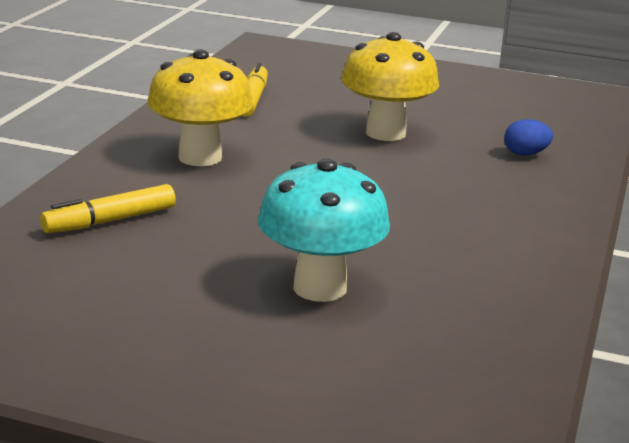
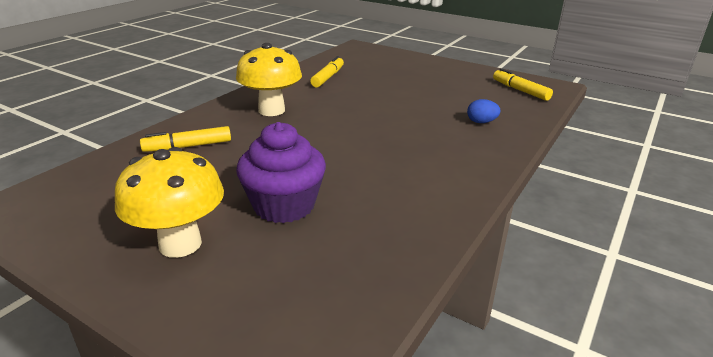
camera: 15 degrees right, 5 degrees up
(320, 288) = (284, 205): turquoise mushroom -> purple cupcake
(385, 133) = (396, 102): yellow mushroom -> yellow mushroom (180, 244)
(556, 104) = (520, 90): none -> yellow marker

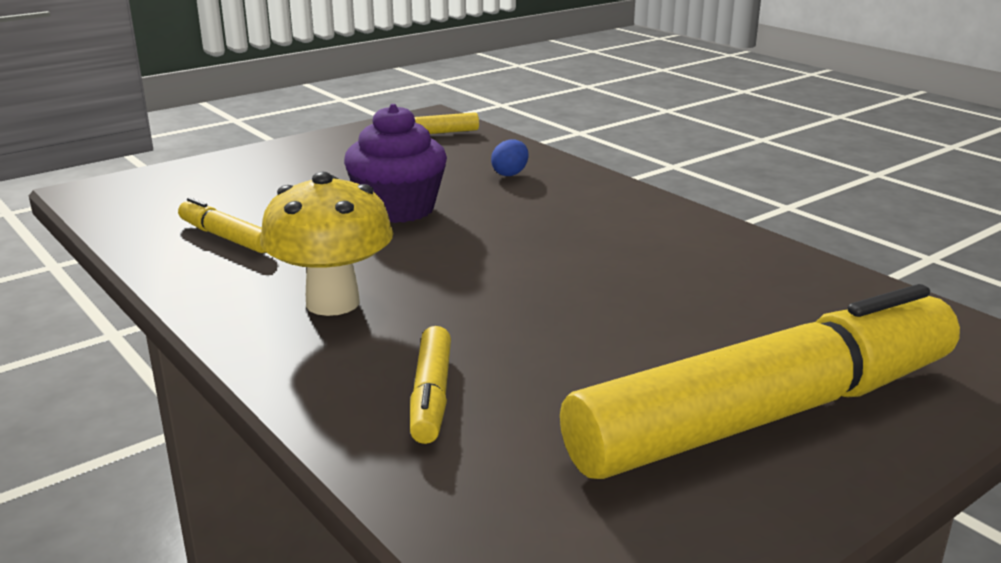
camera: 70 degrees left, 5 degrees down
(180, 244) = (767, 414): yellow mushroom -> yellow marker
(284, 205) = (683, 327): purple cupcake -> purple cupcake (398, 209)

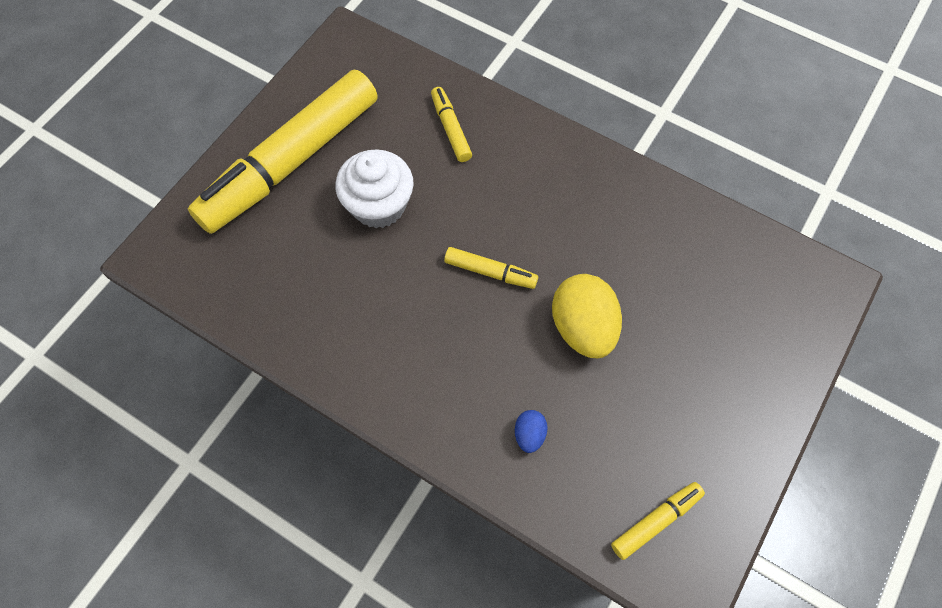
camera: 160 degrees right, 40 degrees up
(226, 237) = (670, 244): yellow marker -> yellow marker (490, 272)
(333, 303) = (546, 189): yellow mushroom -> none
(398, 209) = (583, 328): purple cupcake -> yellow egg
(611, 335) = (379, 205): none -> white cupcake

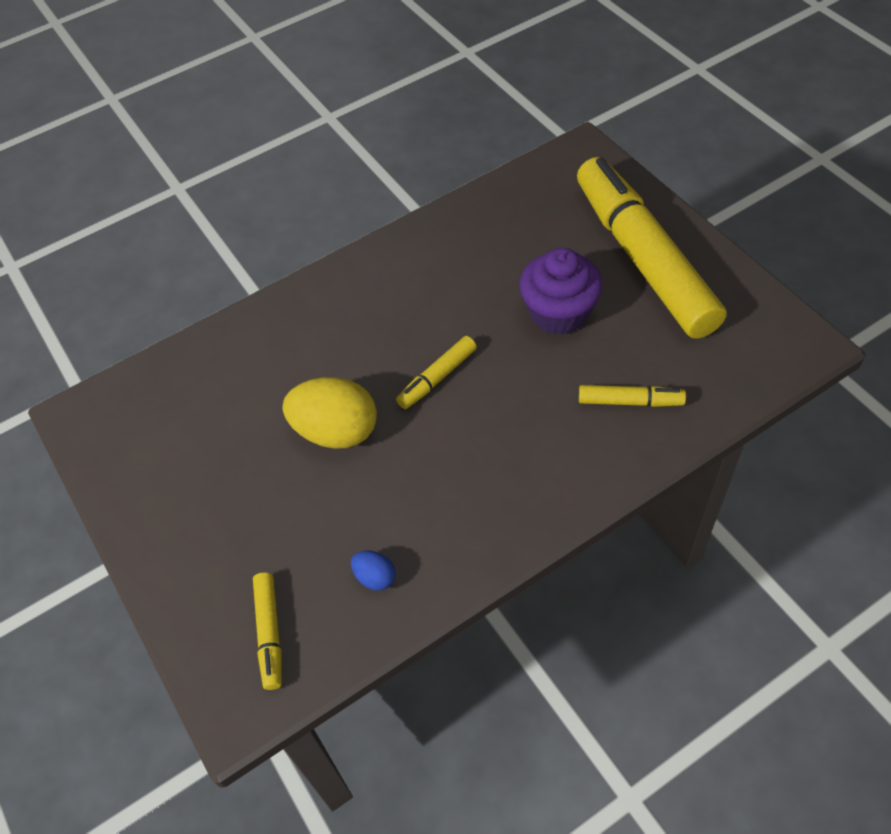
camera: 120 degrees right, 10 degrees down
(379, 205) = (559, 312): white cupcake -> purple cupcake
(529, 435) = (268, 352): blue egg -> blue egg (375, 577)
(656, 521) = (139, 414): yellow marker -> yellow marker (270, 633)

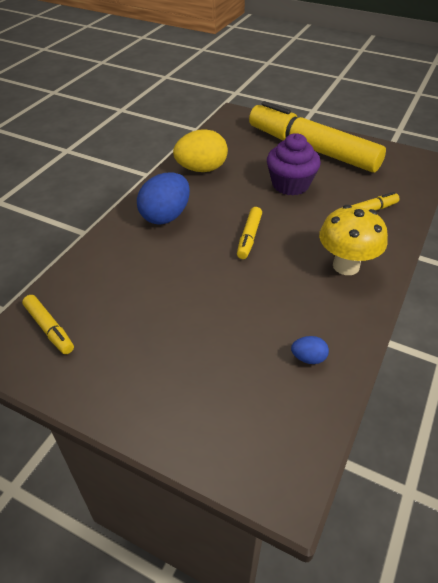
camera: 35 degrees left, 10 degrees down
(270, 633) = (267, 427): yellow marker -> yellow marker (49, 329)
(336, 431) = (209, 287): yellow egg -> yellow egg (201, 169)
(360, 302) = (165, 216): none -> blue egg
(525, 474) = (346, 266): none -> yellow mushroom

